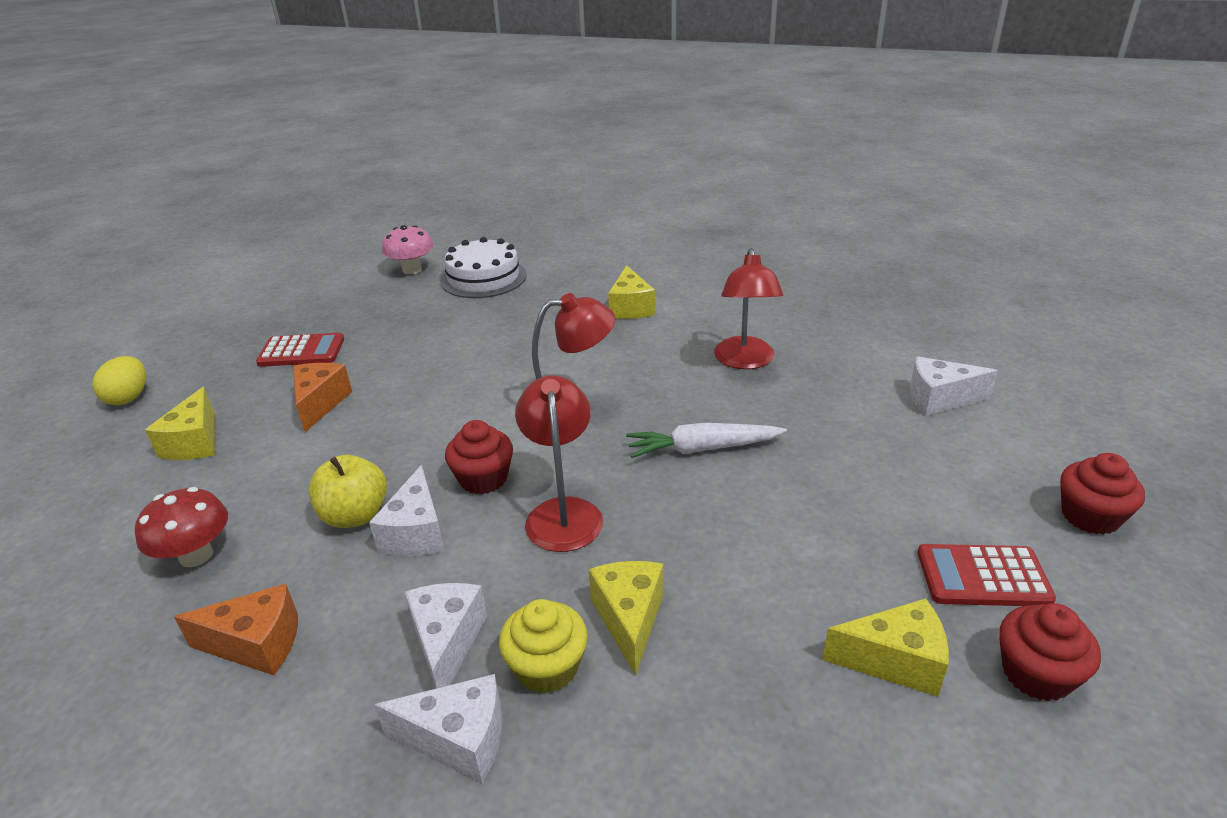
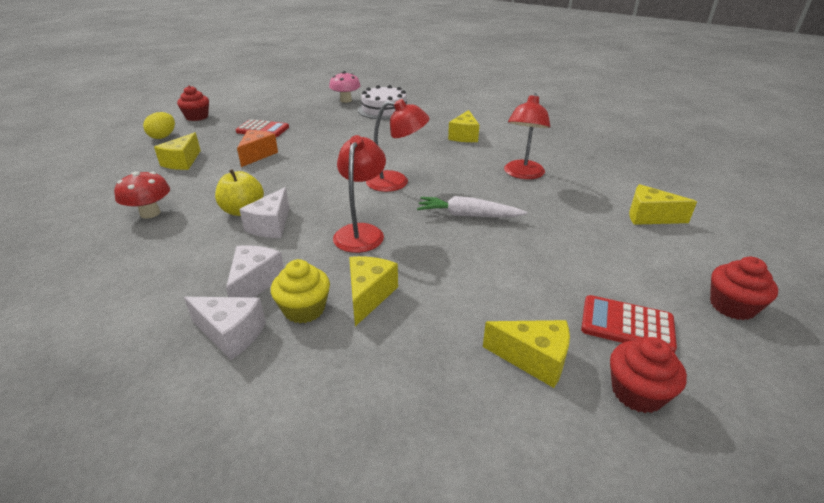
camera: 15 degrees right, 0 degrees up
(257, 644) = (154, 261): orange cheese -> none
(483, 479) = (325, 206): red cupcake -> red cupcake (197, 117)
(939, 399) = (649, 217): white cheese -> yellow cheese

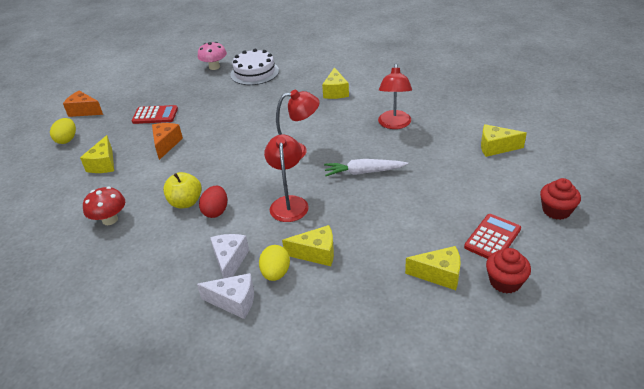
camera: 10 degrees left, 5 degrees up
(197, 117) = (84, 111): red cupcake -> orange cheese
(271, 226) = (216, 211): white cheese -> red egg
(304, 309) = (276, 273): yellow cupcake -> yellow egg
(369, 295) = (316, 253): yellow cheese -> yellow cheese turned 90 degrees clockwise
(627, 325) = (492, 238): red calculator -> red calculator turned 120 degrees clockwise

